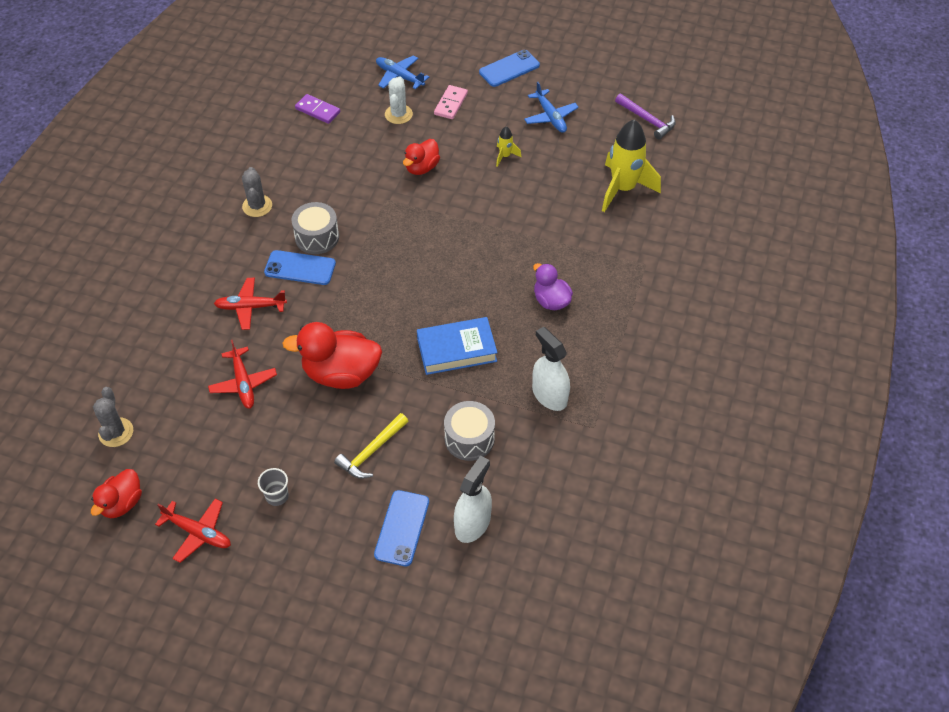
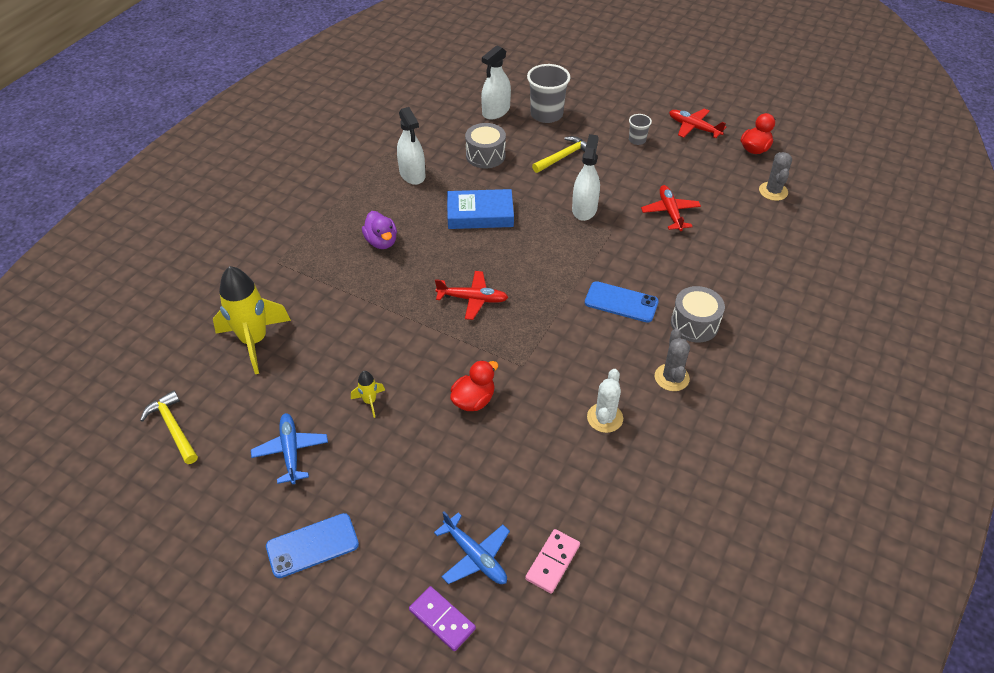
camera: 170 degrees left, 5 degrees down
(251, 307) = (669, 272): red plane -> red plane (472, 299)
(317, 110) = (598, 509): purple domino -> purple domino (442, 619)
(317, 237) = (603, 332): grey drum -> grey drum (694, 324)
(341, 373) = (584, 209): red duck -> white spray bottle
(398, 114) = (488, 486): white cactus -> white cactus (605, 418)
(402, 528) = (546, 114): blue phone -> grey cup
(451, 104) = (414, 493): pink domino -> pink domino (552, 562)
(647, 120) = (173, 428): purple hammer -> yellow hammer

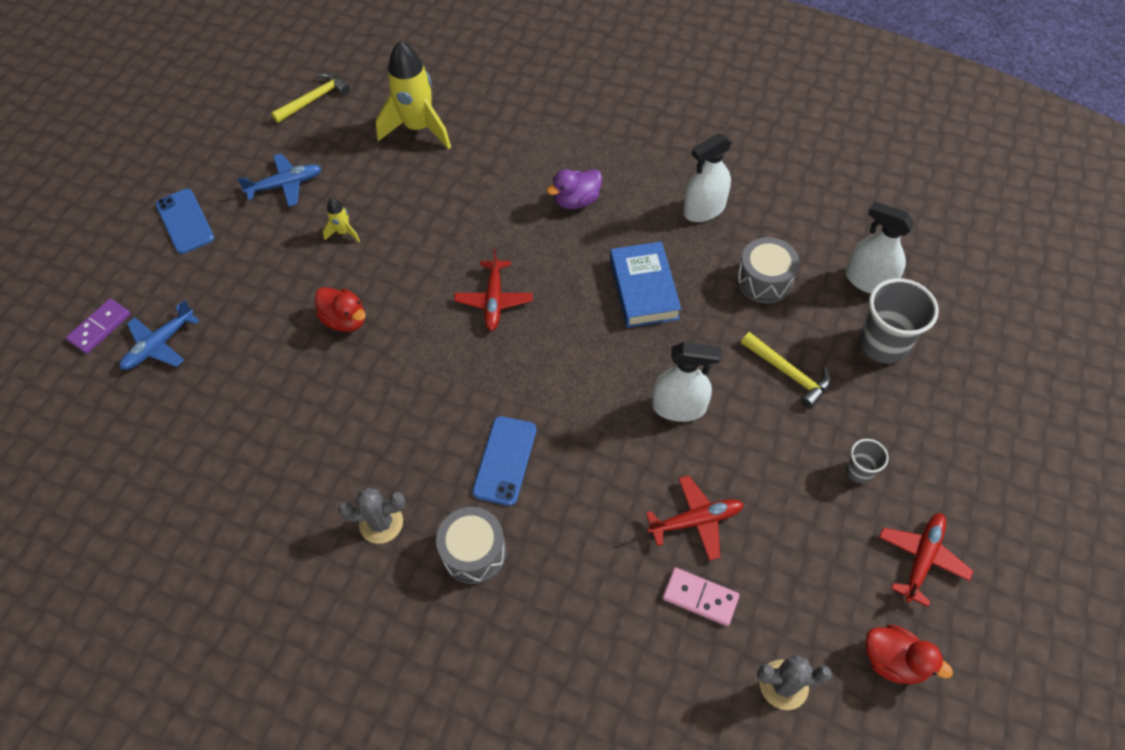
camera: 85 degrees right, 10 degrees up
(552, 562) = (145, 411): pink domino -> pink domino (700, 597)
(605, 418) = (320, 449): white cactus -> none

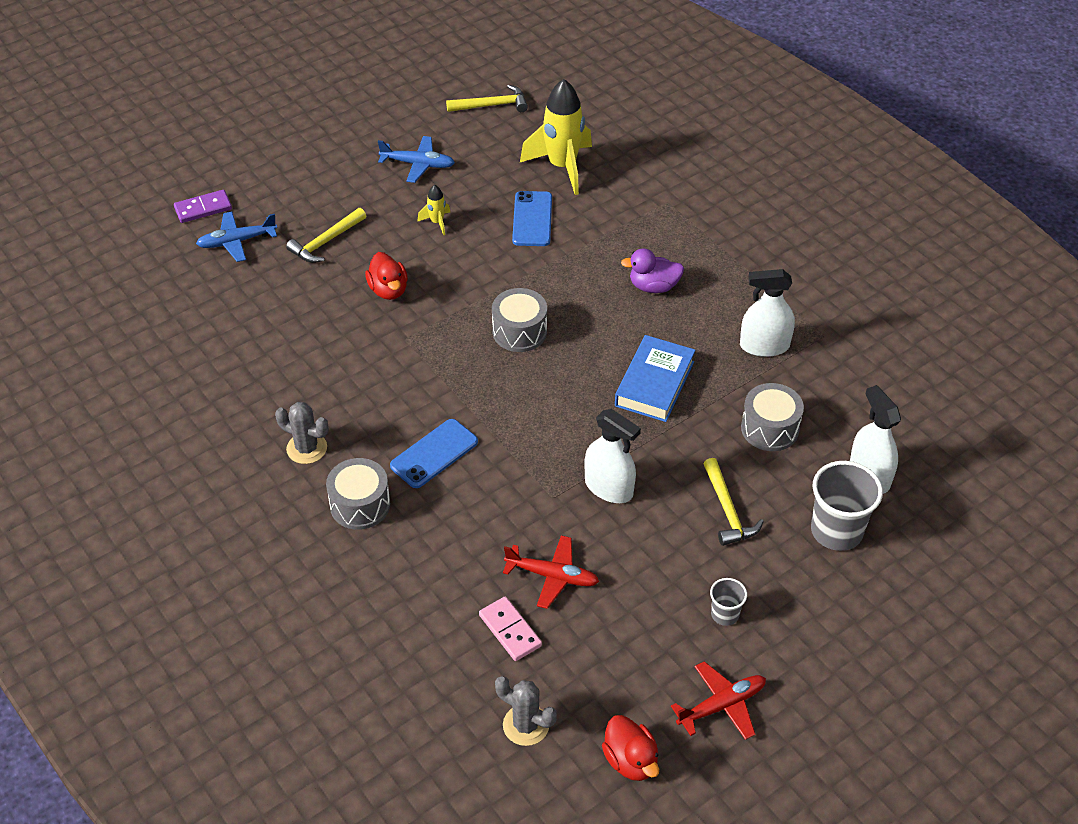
camera: 30 degrees right, 10 degrees down
(185, 221) = (319, 158): blue phone -> blue phone (532, 219)
(251, 302) = (326, 242): none -> yellow hammer
(494, 300) = (519, 331): red plane -> grey drum

